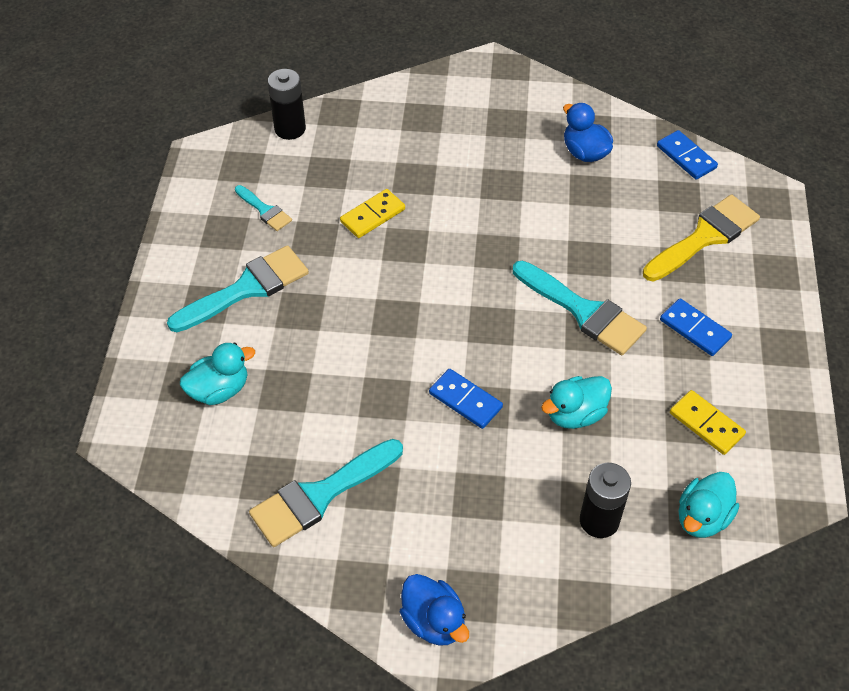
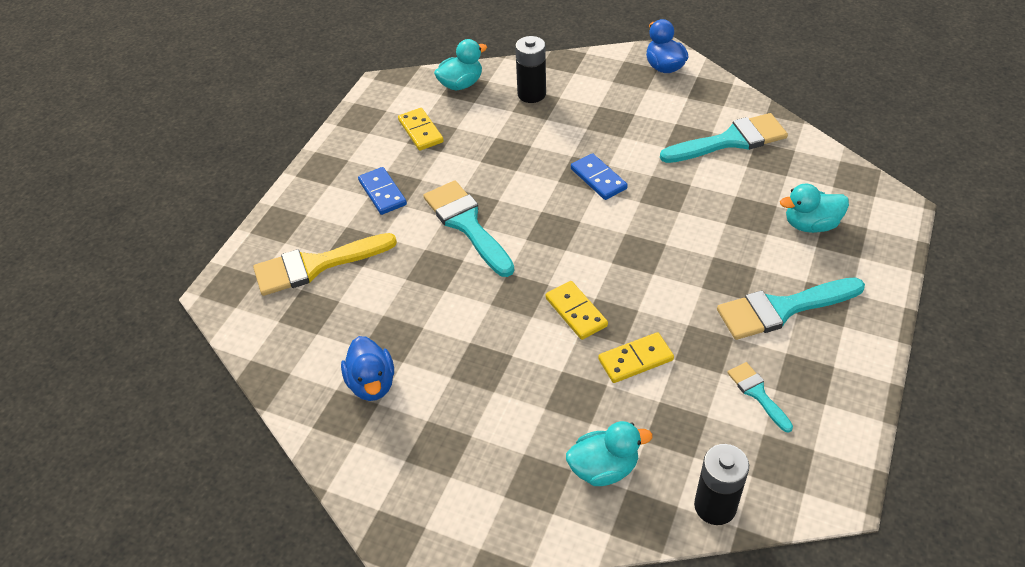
camera: 160 degrees left, 5 degrees down
(438, 245) = (576, 312): none -> yellow domino
(575, 414) = (515, 154): turquoise duck -> turquoise duck (604, 468)
(686, 157) = (269, 352): blue domino -> none

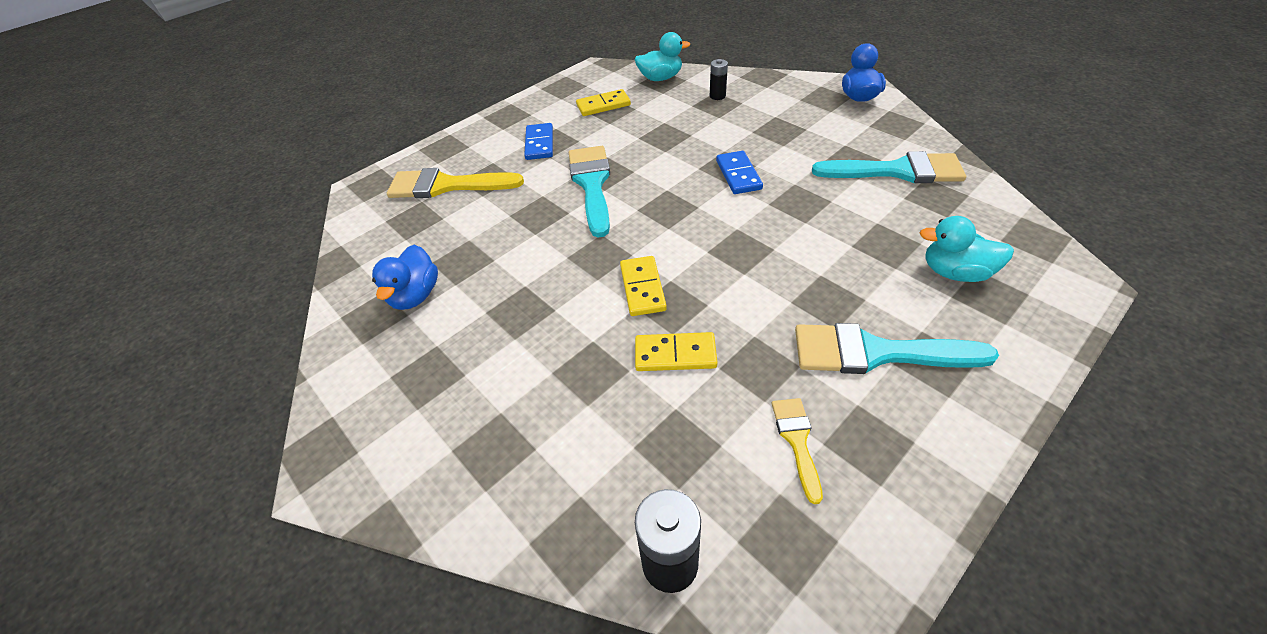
camera: 25 degrees right, 0 degrees up
(421, 131) = (603, 105): yellow domino -> yellow domino turned 75 degrees clockwise
(531, 94) = (717, 96): black battery -> black battery, size x0.59
(604, 468) = (570, 461): turquoise duck -> none
(757, 393) = (797, 440): turquoise brush -> yellow brush

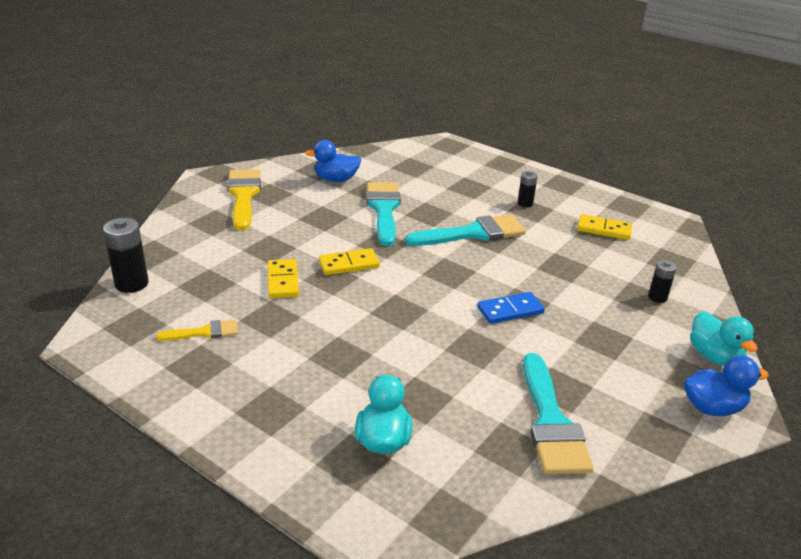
camera: 75 degrees right, 15 degrees down
(446, 185) = (455, 172): yellow brush -> yellow brush (243, 196)
(539, 144) = (525, 203): blue domino -> black battery
(603, 105) = (604, 229): yellow domino -> yellow domino turned 45 degrees counterclockwise
(660, 78) = (677, 259): turquoise duck -> turquoise duck (714, 356)
(876, 352) = (282, 377): turquoise brush -> turquoise brush (384, 209)

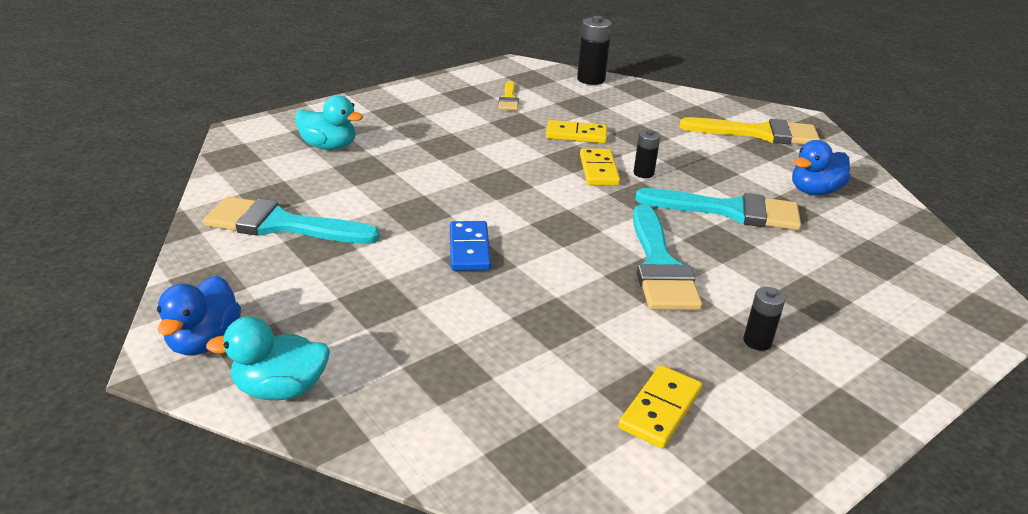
camera: 105 degrees right, 0 degrees up
(336, 179) = (814, 191): blue duck -> blue duck turned 135 degrees counterclockwise
(657, 297) = (438, 391): black battery -> black battery (643, 173)

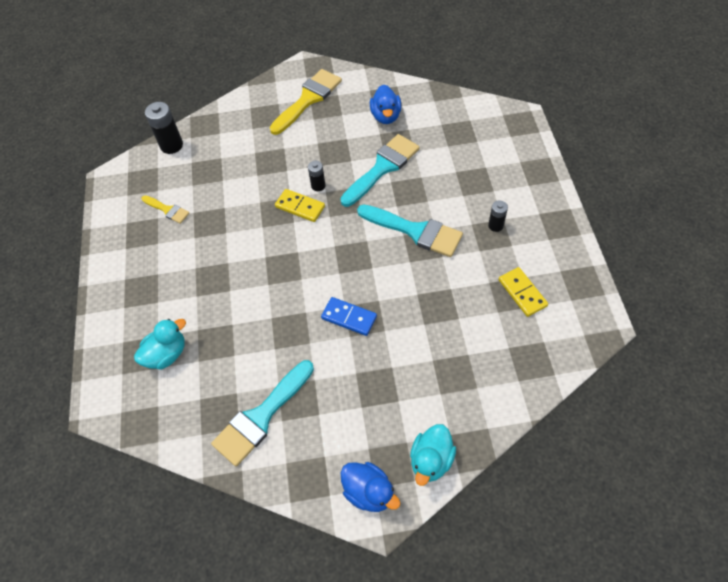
camera: 55 degrees left, 25 degrees up
(576, 135) = (247, 196): yellow domino -> none

